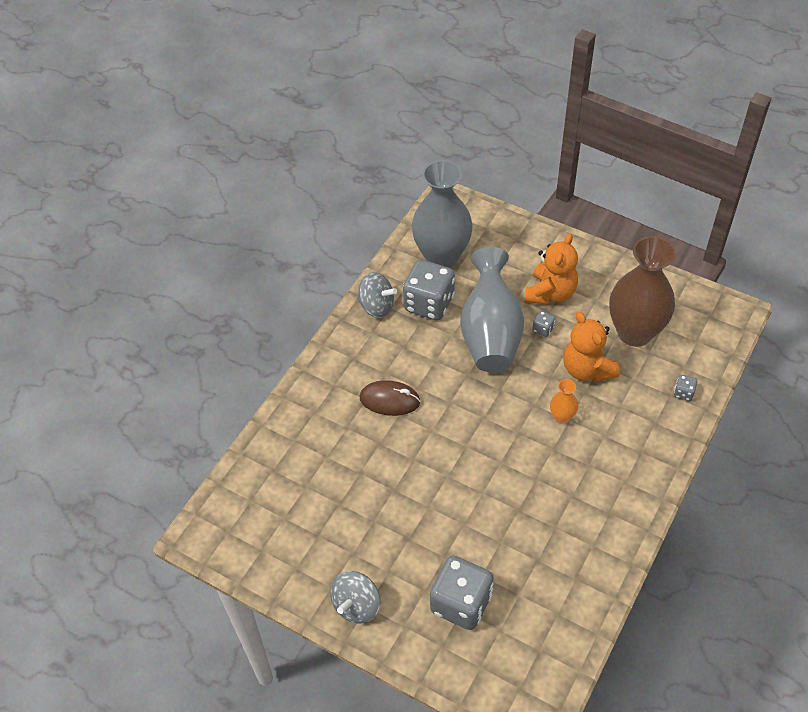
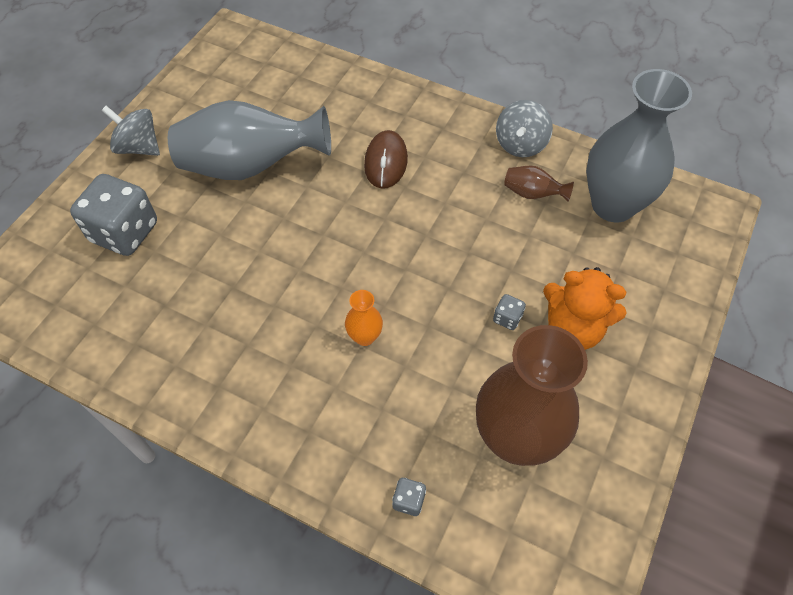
camera: 85 degrees right, 5 degrees up
(429, 303) = (532, 194): grey dice -> brown vase
(490, 333) = (493, 258): grey vase -> grey vase (250, 166)
(587, 369) = (443, 370): orange teddy bear -> none

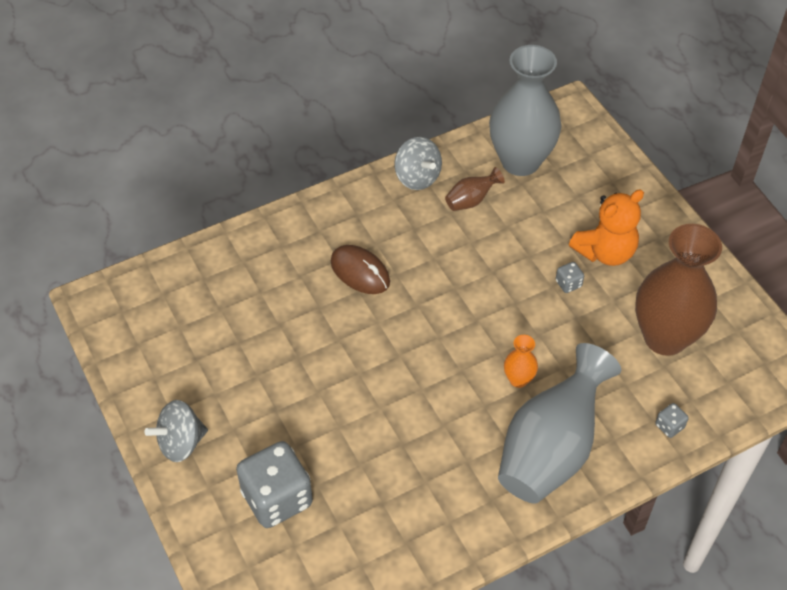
camera: 55 degrees left, 5 degrees down
(250, 166) = (281, 368): grey vase -> grey vase (551, 449)

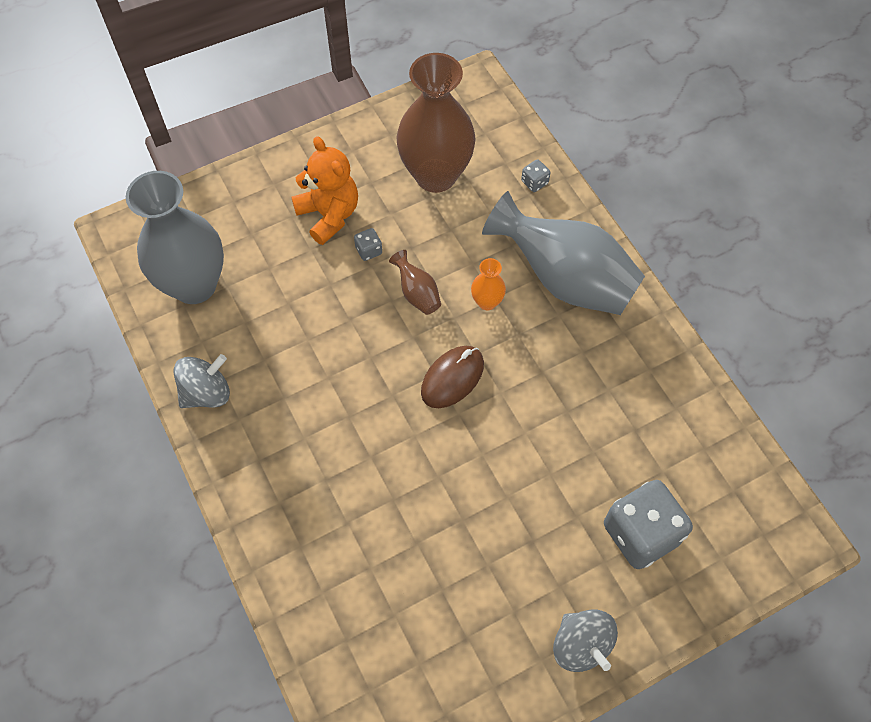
camera: 90 degrees left, 10 degrees up
(360, 272) = (345, 455): brown mouse -> brown mouse (452, 378)
(471, 200) = (247, 337): brown vase -> brown vase (417, 293)

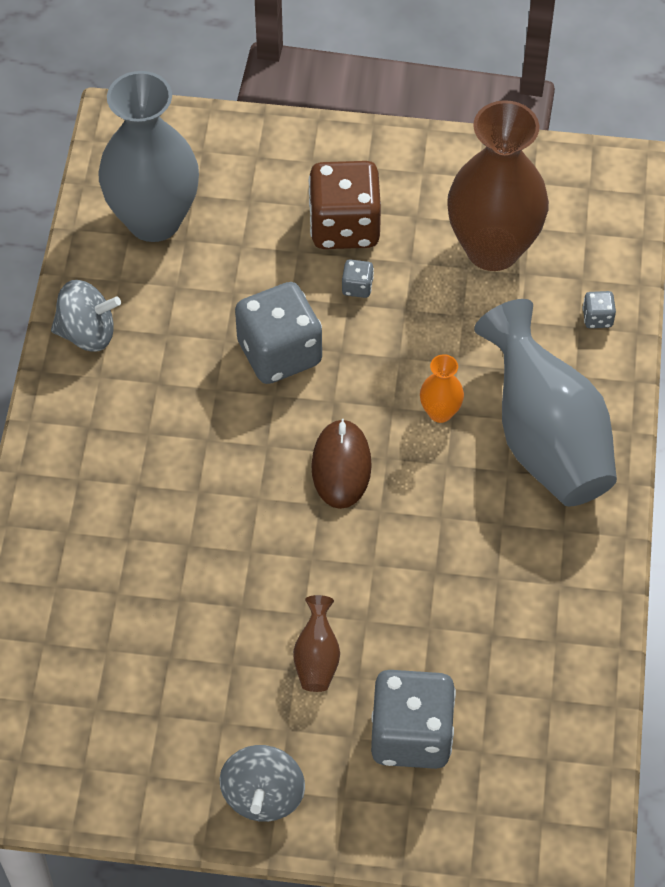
camera: 35 degrees right, 5 degrees down
(329, 215) = (344, 226): orange teddy bear -> brown dice
(351, 326) = (279, 353): none -> grey dice
(417, 293) = (373, 360): brown vase -> brown vase (317, 658)
(452, 378) = (341, 466): brown mouse -> brown mouse turned 75 degrees counterclockwise

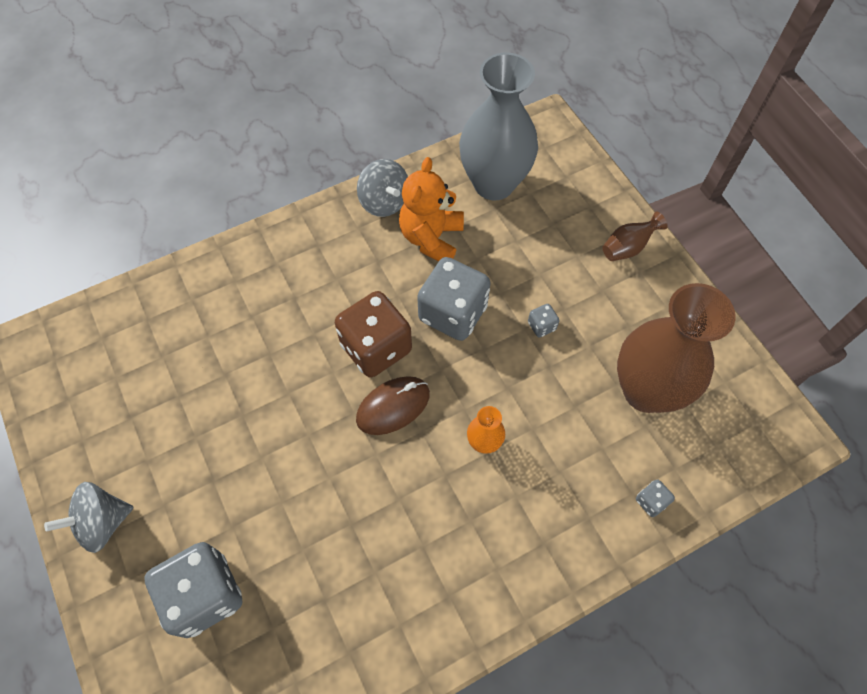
camera: 55 degrees right, 5 degrees up
(173, 317) = (431, 238): none -> orange teddy bear
(317, 658) = (231, 488): brown vase -> brown vase (627, 247)
(344, 226) = (582, 288): brown dice -> brown dice (376, 348)
(545, 438) = (518, 530): grey vase -> none

